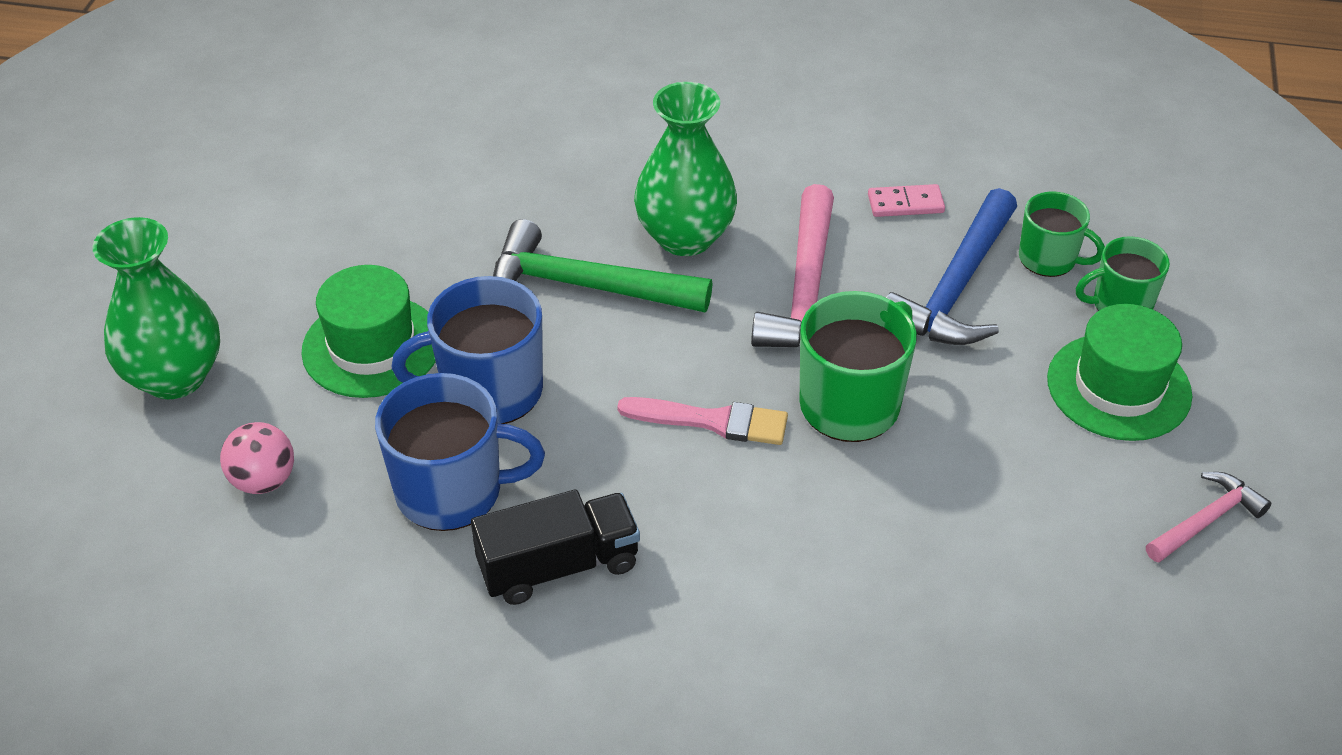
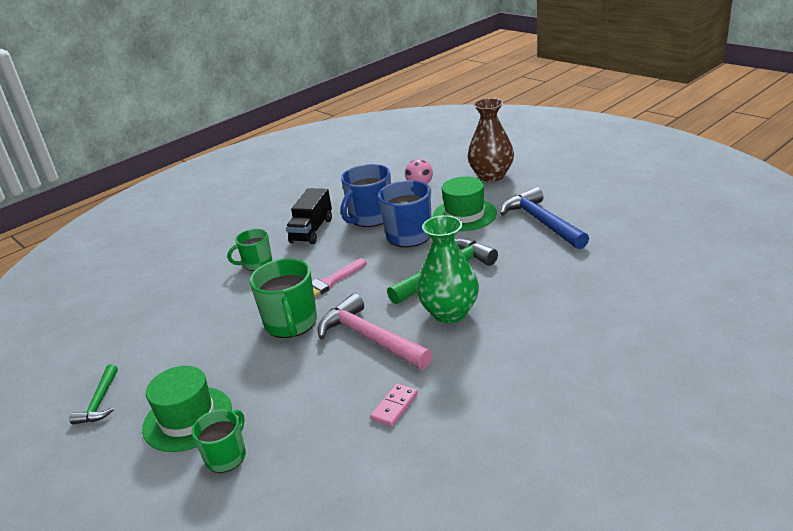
camera: 130 degrees right, 15 degrees down
(175, 377) = (491, 176): green vase -> brown vase
(955, 288) = (313, 393): blue hammer -> blue hammer (541, 222)
(1049, 259) = (289, 446): green mug -> green mug (257, 263)
(1206, 520) = (99, 402): pink hammer -> green hammer

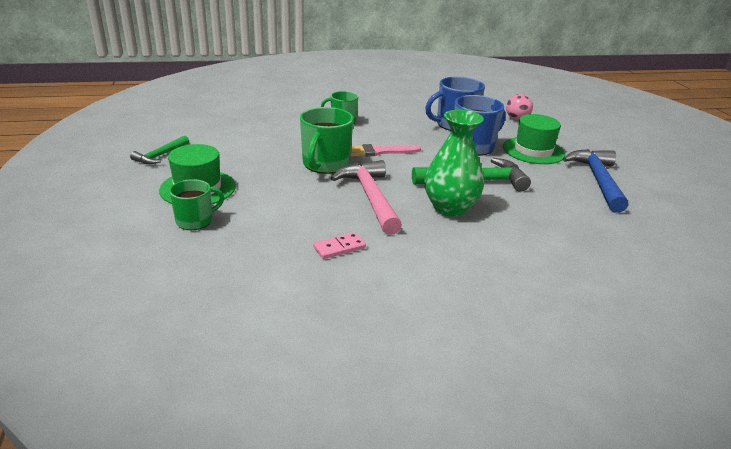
camera: 25 degrees right, 0 degrees up
(312, 230) = (402, 117): black truck -> none
(491, 176) = (585, 134): brown vase -> none

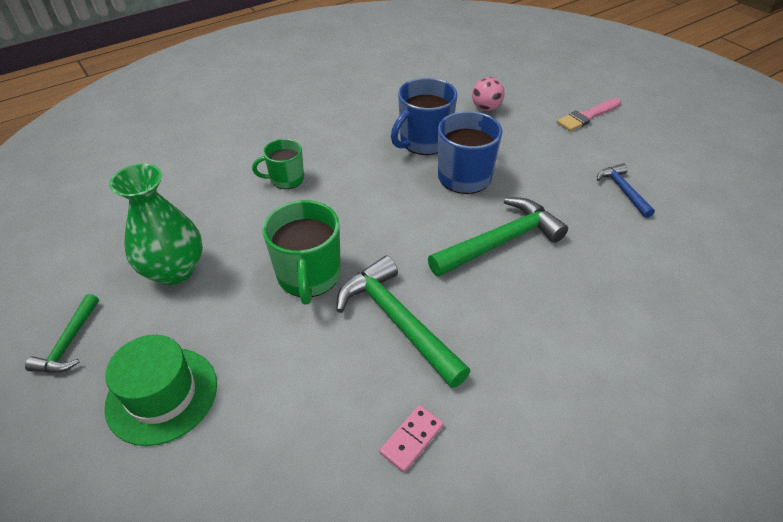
camera: 20 degrees left, 15 degrees up
(195, 221) = (195, 468): green mug -> none
(370, 197) = (397, 320): pink hammer -> green hammer
(380, 152) = (363, 225): pink brush -> pink brush (587, 116)
(450, 208) = (498, 304): green vase -> green vase (174, 270)
(533, 150) = (532, 161): green hat -> none
(597, 180) = (623, 190): blue hammer -> blue hammer, size x0.56

